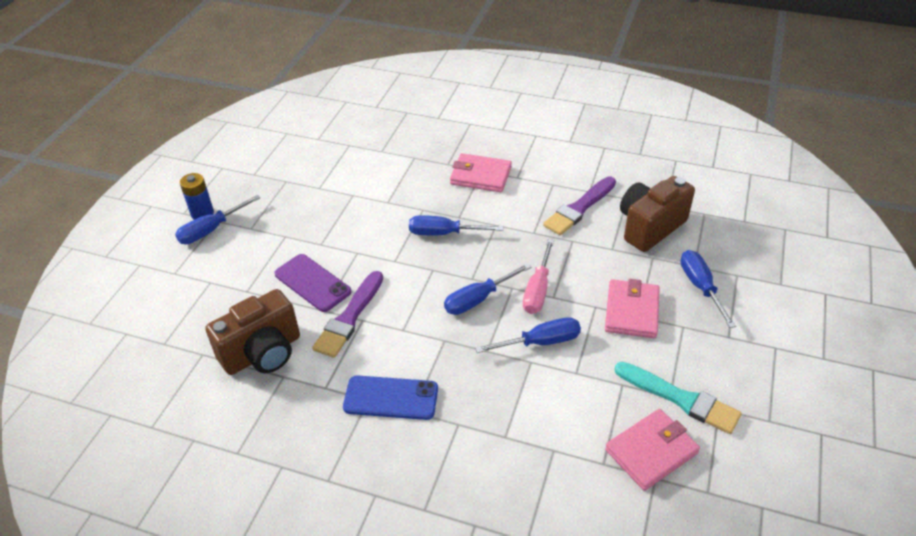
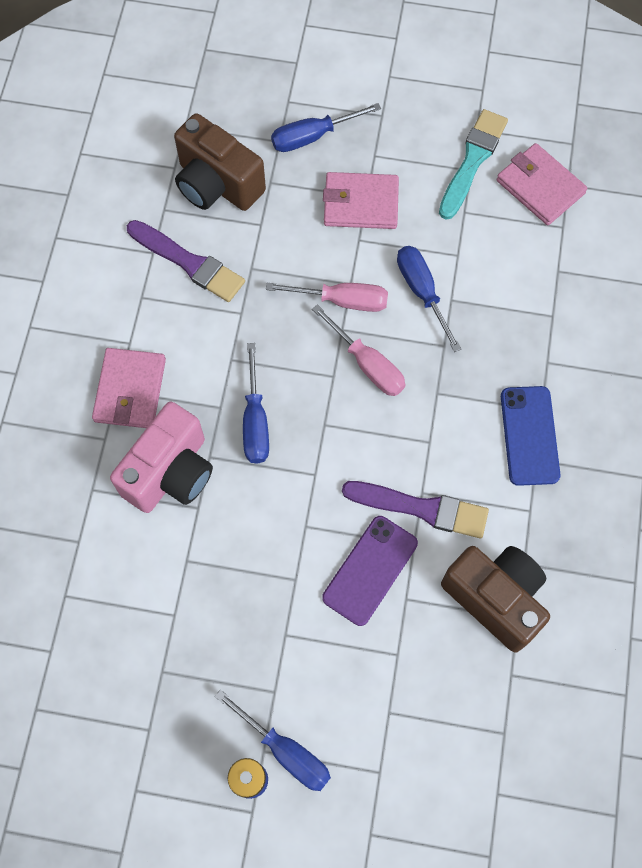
camera: 100 degrees left, 25 degrees up
(416, 191) = (170, 472): none -> pink camera
(477, 299) = (368, 365): blue screwdriver -> pink screwdriver

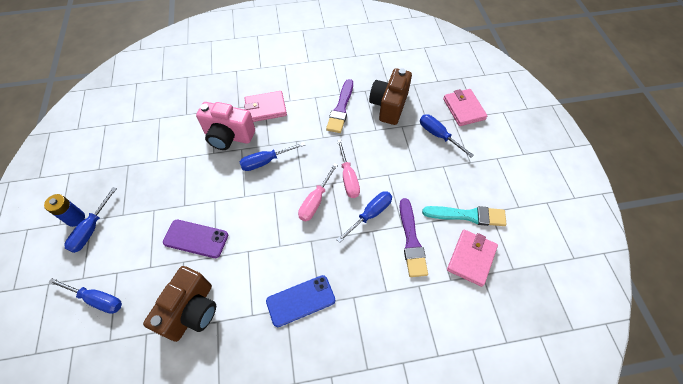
camera: 70 degrees right, 10 degrees down
(361, 203) = (410, 169): pink wallet -> pink wallet (463, 109)
(421, 508) = (238, 253): purple brush -> purple brush (411, 241)
(428, 748) = (97, 299): none -> blue screwdriver

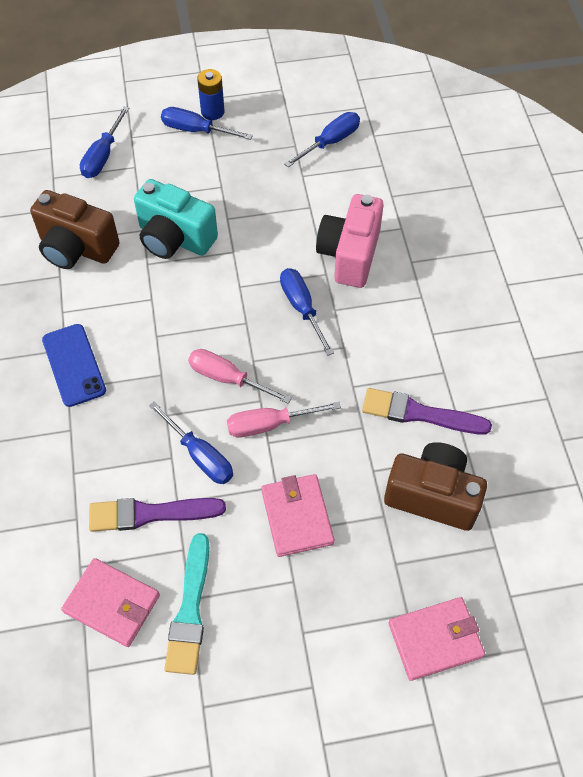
camera: 90 degrees right, 0 degrees up
(196, 239) = (175, 238): purple phone -> turquoise camera
(266, 108) = (411, 299): pink wallet -> pink wallet (297, 517)
(438, 135) = (365, 580): blue screwdriver -> blue screwdriver (331, 141)

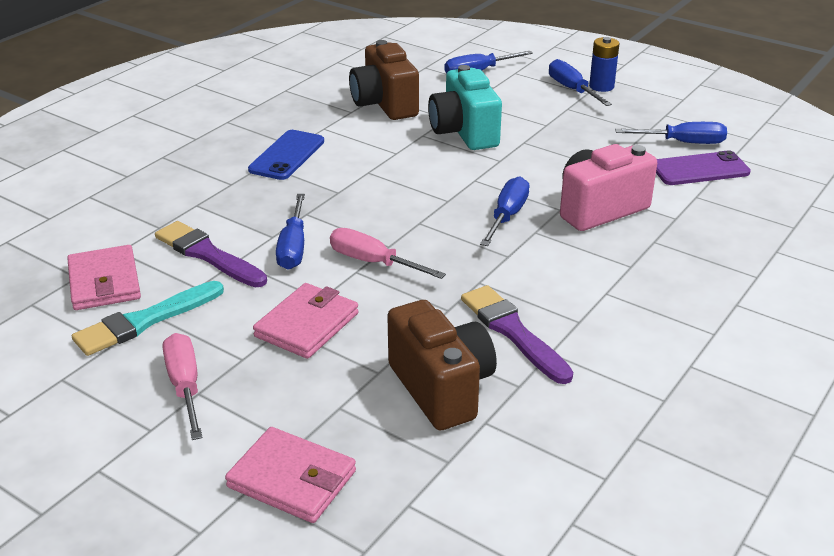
camera: 45 degrees right, 25 degrees down
(227, 378) = (382, 220): pink screwdriver -> pink screwdriver (185, 385)
(368, 165) = (699, 169): none -> purple phone

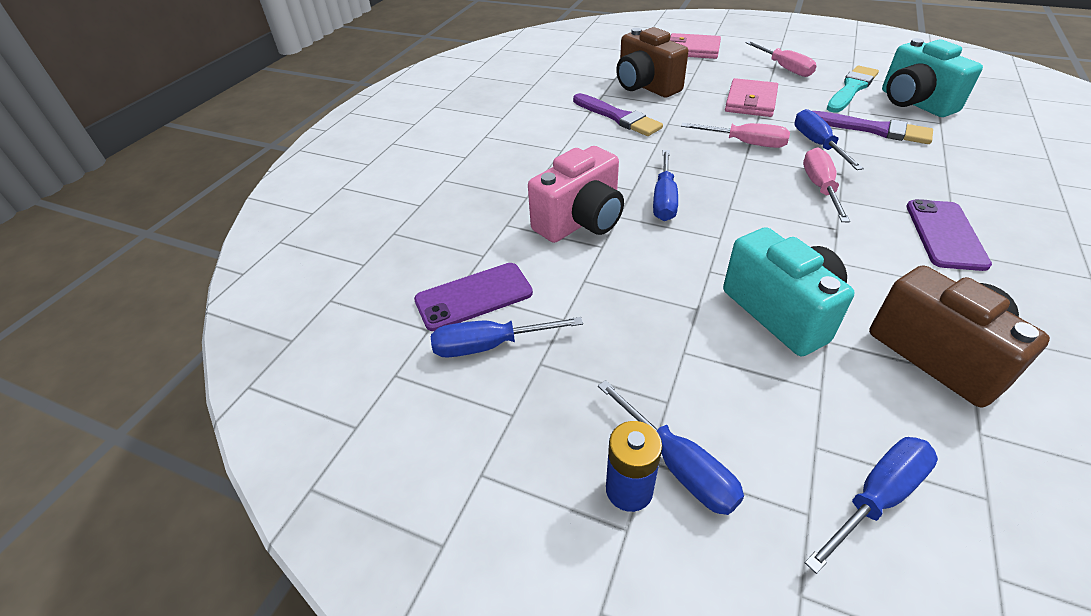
camera: 170 degrees right, 10 degrees up
(104, 282) = (914, 103): pink wallet -> turquoise camera
(287, 155) = (945, 234): blue phone -> purple phone
(344, 204) = (820, 187): none -> pink screwdriver

